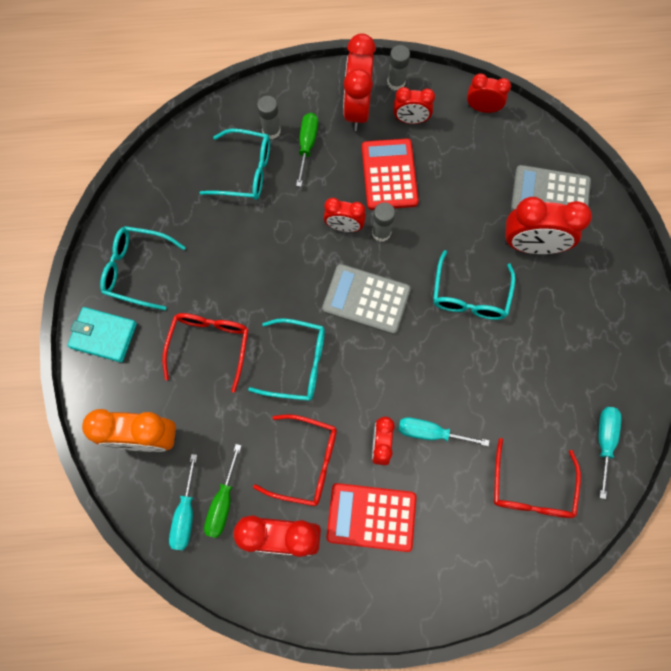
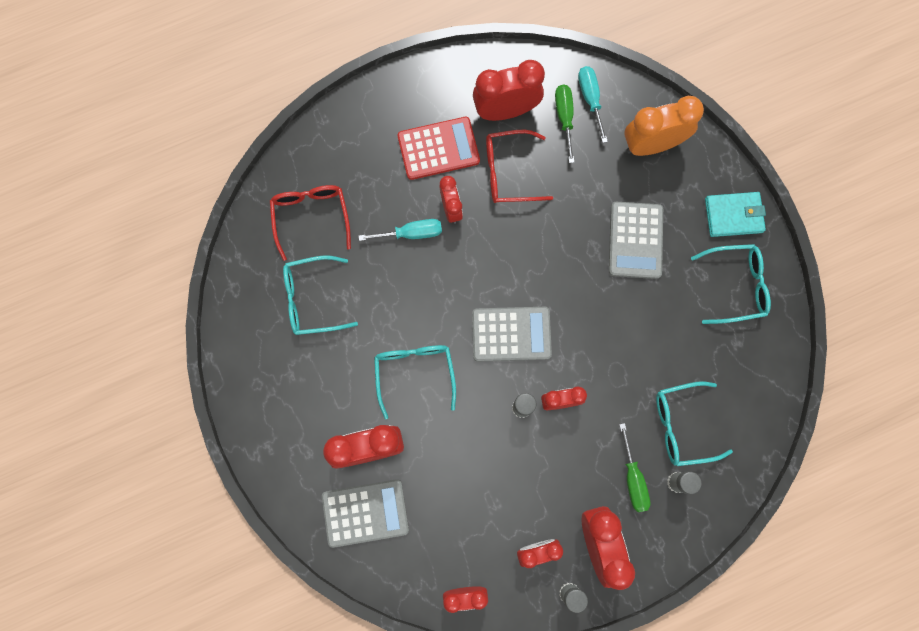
camera: 160 degrees right, 5 degrees up
(210, 345) = (635, 240): red glasses -> grey calculator
(298, 364) = (550, 252): turquoise glasses -> turquoise glasses (312, 299)
(389, 175) = (536, 475): red calculator -> none
(604, 441) = (257, 279): turquoise screwdriver -> none

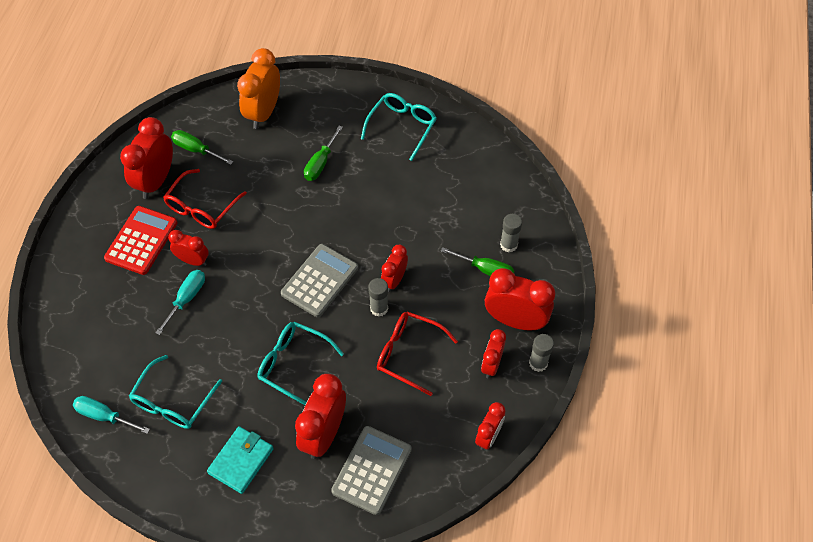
camera: 55 degrees left, 20 degrees down
(311, 217) = (108, 361): red glasses -> red glasses (408, 354)
(590, 99) = (198, 127): turquoise screwdriver -> turquoise screwdriver (104, 416)
(635, 240) = (320, 163): grey calculator -> green screwdriver
(682, 425) = (471, 217): turquoise glasses -> none
(733, 215) = (354, 99): turquoise wallet -> turquoise wallet (241, 461)

